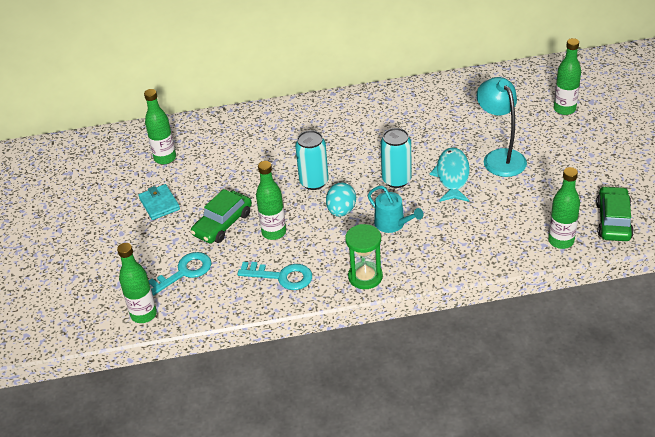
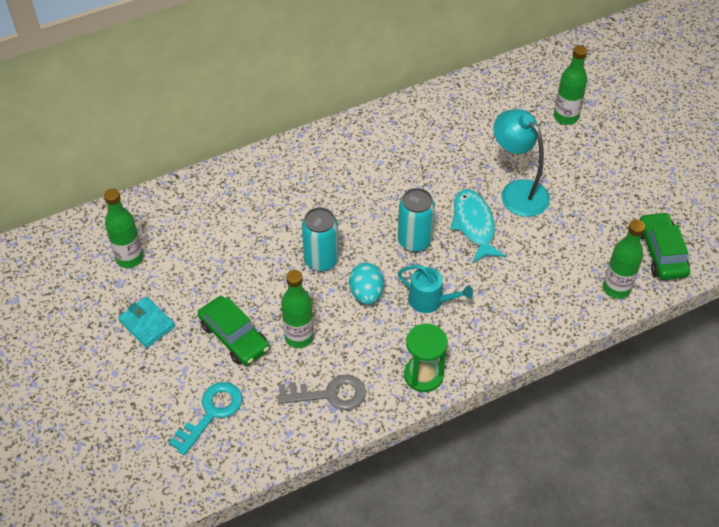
camera: 20 degrees left, 10 degrees up
(144, 314) = (185, 479): green bottle -> none
(222, 224) = (234, 337): green car -> green car turned 60 degrees counterclockwise
(281, 276) = (329, 394): turquoise key -> grey key

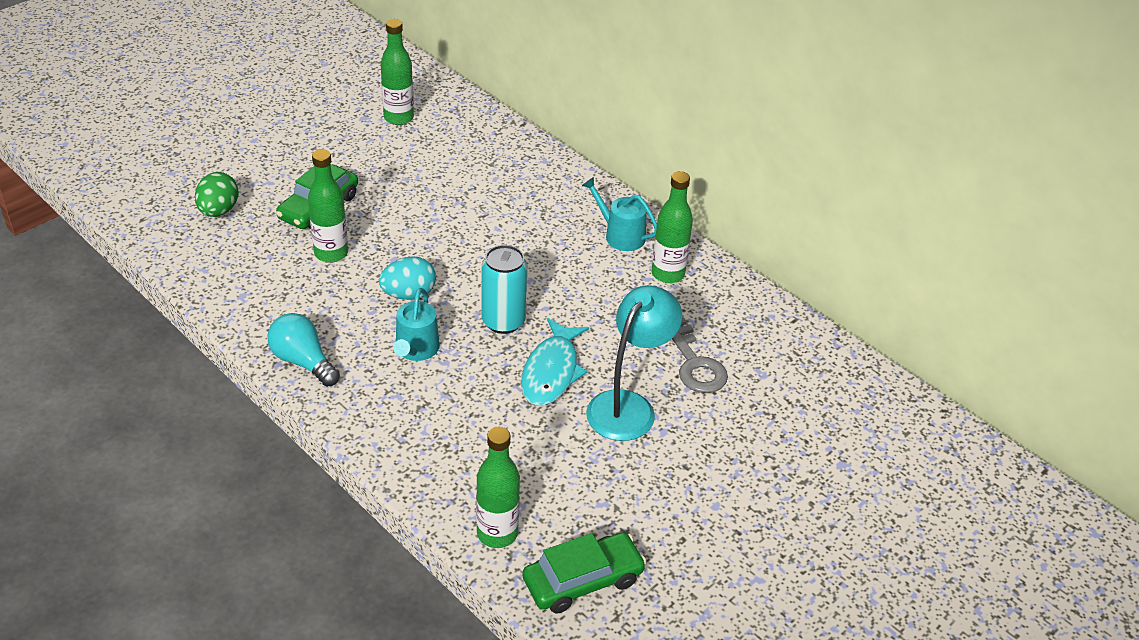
camera: 70 degrees right, 10 degrees down
(147, 324) = (319, 146): turquoise wallet -> none
(211, 413) = (218, 211): turquoise key -> green egg
(321, 260) = (445, 250): turquoise can -> none
(329, 394) = (260, 290): grey key -> grey key (694, 363)
(340, 150) = (620, 235): none -> turquoise watering can
(423, 375) = (303, 361): green hourglass -> turquoise light bulb
(474, 225) = (551, 371): turquoise fish -> turquoise fish turned 135 degrees clockwise
(565, 117) = (796, 439): green bottle -> green bottle (668, 274)

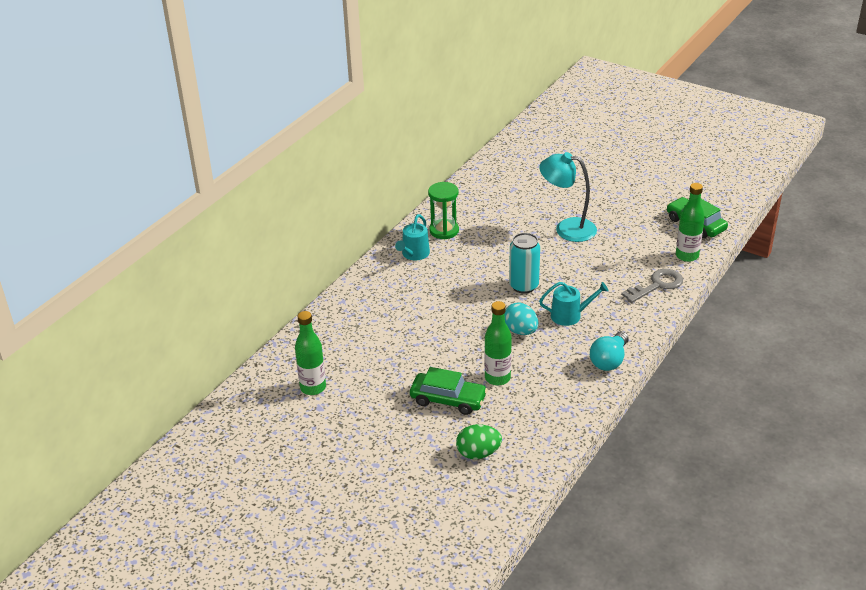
camera: 100 degrees left, 5 degrees down
(551, 371) = (556, 259): turquoise fish -> none
(668, 274) = (444, 230): green bottle -> green hourglass
(694, 363) = (519, 211): grey key -> grey key (657, 285)

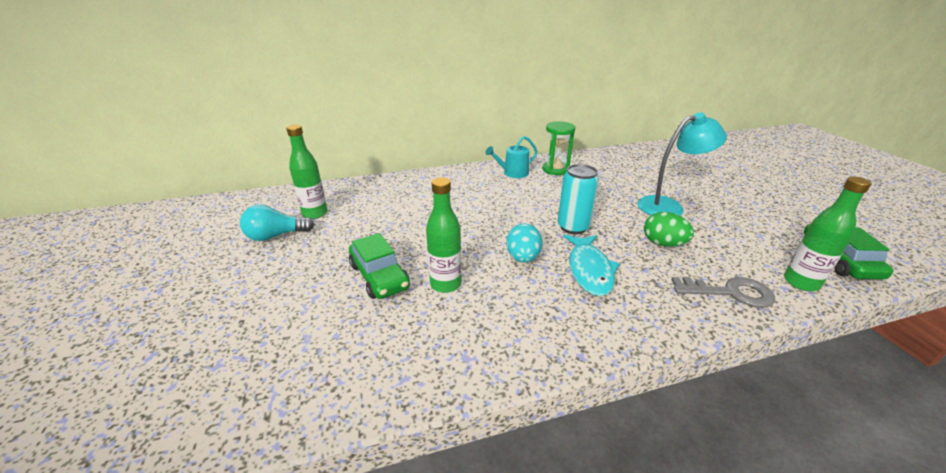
camera: 40 degrees right, 5 degrees down
(478, 453) = (321, 342): green egg -> green egg (663, 244)
(567, 228) = (668, 206): turquoise lamp -> turquoise lamp turned 105 degrees clockwise
(570, 315) = (589, 270): turquoise watering can -> turquoise fish
(609, 360) = (583, 337): turquoise light bulb -> turquoise light bulb (276, 236)

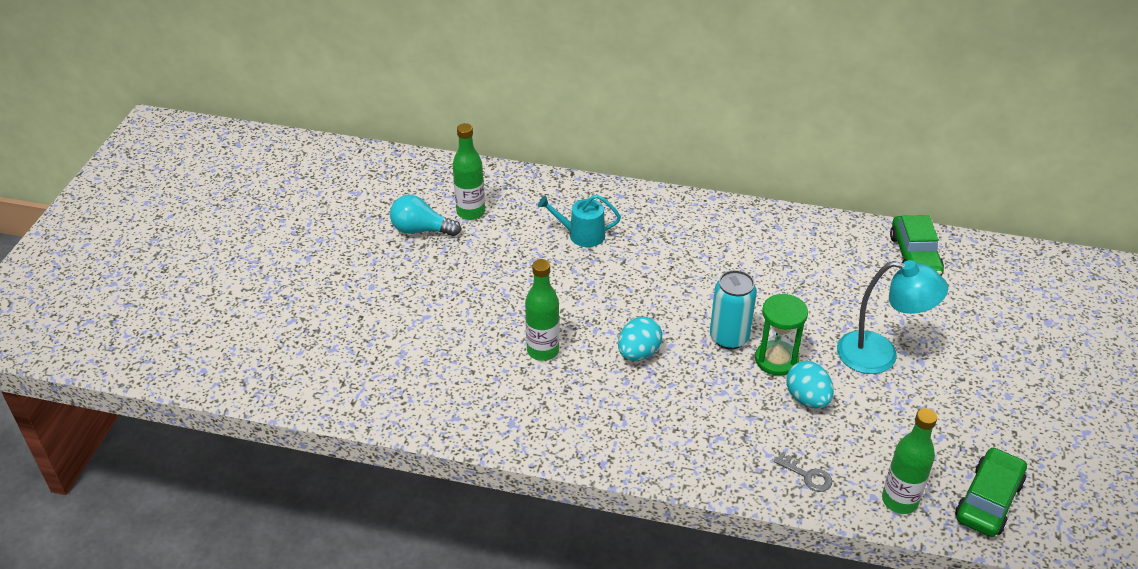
camera: 30 degrees right, 10 degrees up
(379, 276) = (490, 317): green car -> green car (914, 256)
(513, 173) = (736, 228): turquoise watering can -> turquoise watering can (582, 235)
(555, 169) = (799, 242): green hourglass -> green hourglass (776, 360)
(589, 270) = (692, 394): turquoise fish -> none
(663, 244) = (807, 399): green egg -> turquoise egg
(730, 292) = (807, 475): grey key -> grey key, size x0.59

